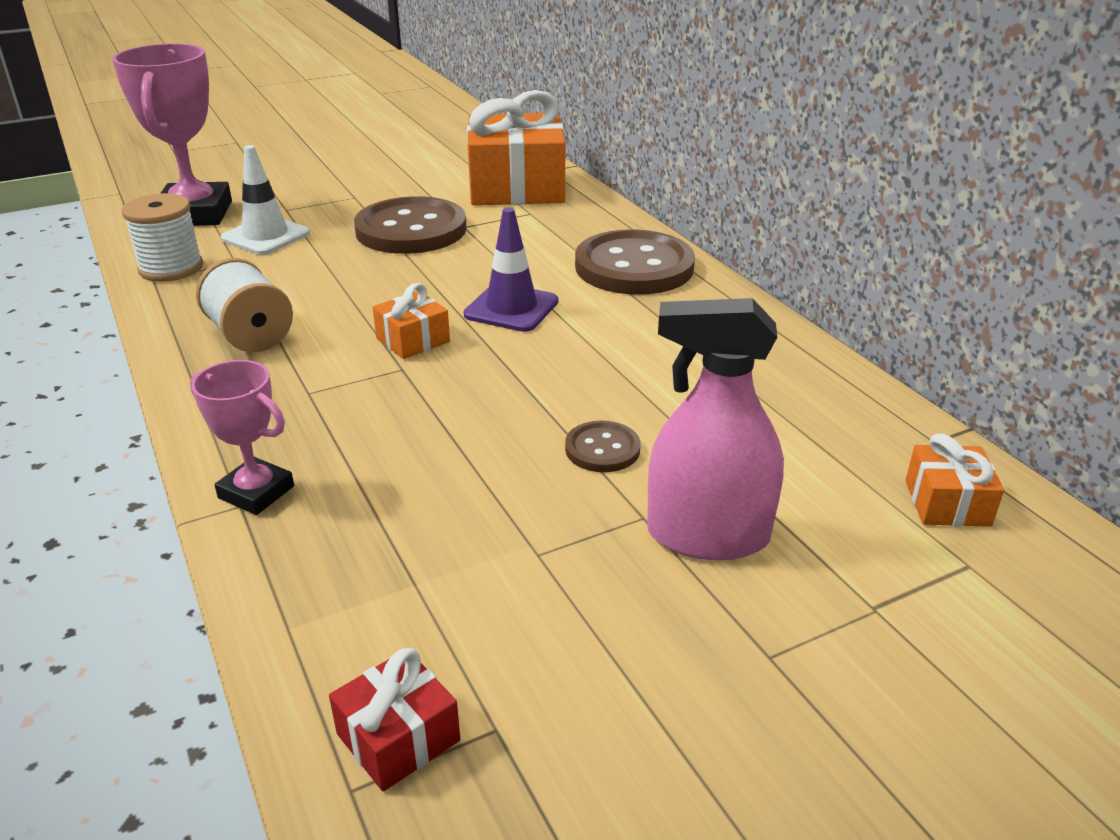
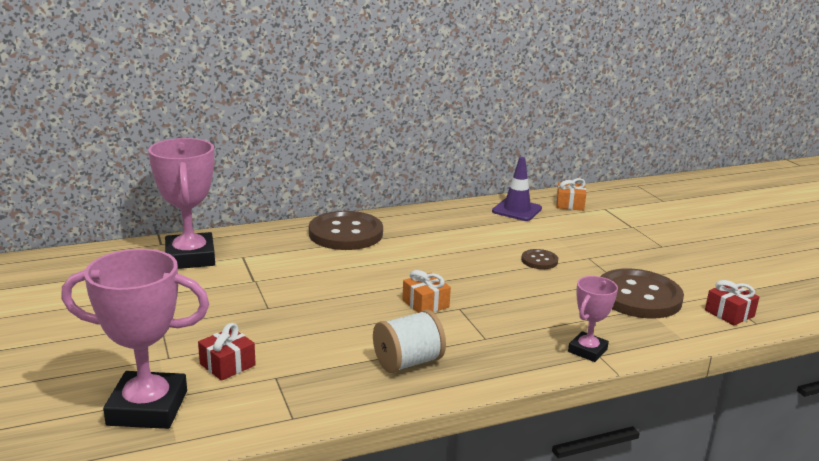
camera: 85 degrees left, 10 degrees down
(171, 268) = (275, 409): white spool -> none
(265, 236) = (227, 364): white traffic cone -> red gift
(411, 230) = (249, 300): brown button -> brown button (638, 296)
(511, 308) = (390, 272): purple traffic cone -> purple traffic cone (517, 210)
(516, 187) = (190, 257): orange gift -> pink trophy
(708, 536) = (598, 247): pink spray bottle -> none

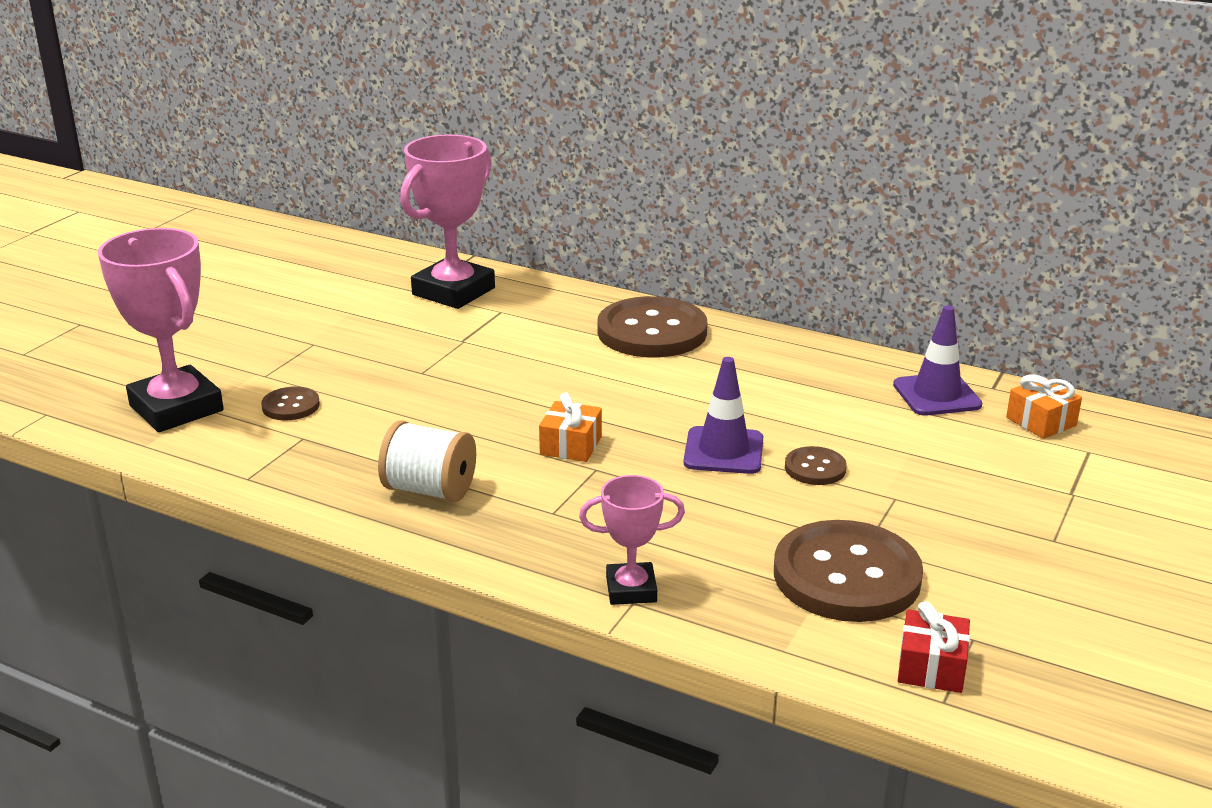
camera: 50 degrees right, 5 degrees up
(227, 364) = (291, 406): red gift -> brown button
(492, 272) = (723, 451): none -> purple traffic cone

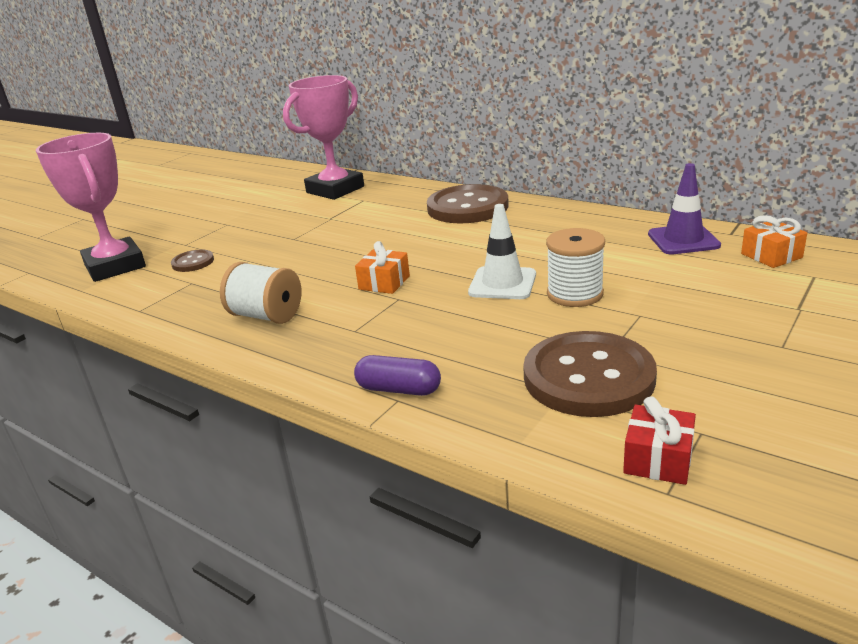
camera: 10 degrees right, 0 degrees up
(631, 589) = (398, 389): pink trophy -> purple capsule
(723, 451) = (502, 283): purple traffic cone -> white traffic cone
(815, 468) = (575, 294): brown button -> white spool

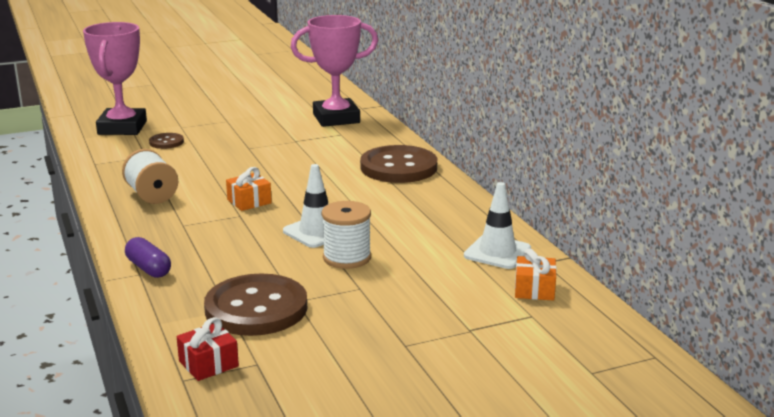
camera: 30 degrees right, 5 degrees down
(683, 240) = (497, 252): purple traffic cone -> white traffic cone

